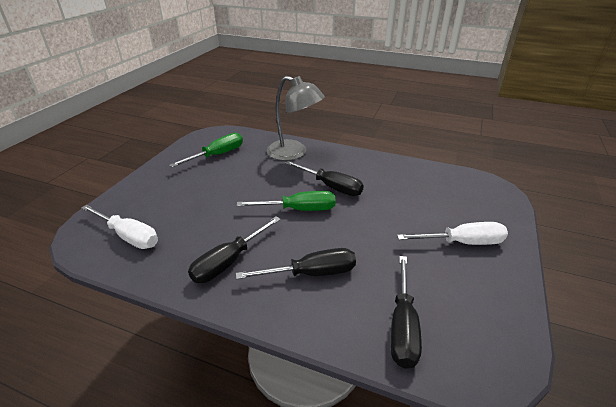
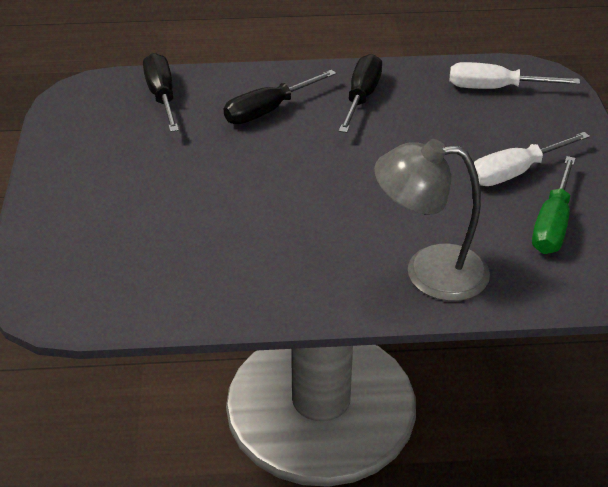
camera: 155 degrees right, 5 degrees up
(299, 209) = (334, 171): green screwdriver -> none
(331, 187) = (315, 219): black screwdriver -> none
(462, 242) = (104, 188): white screwdriver -> white screwdriver (515, 172)

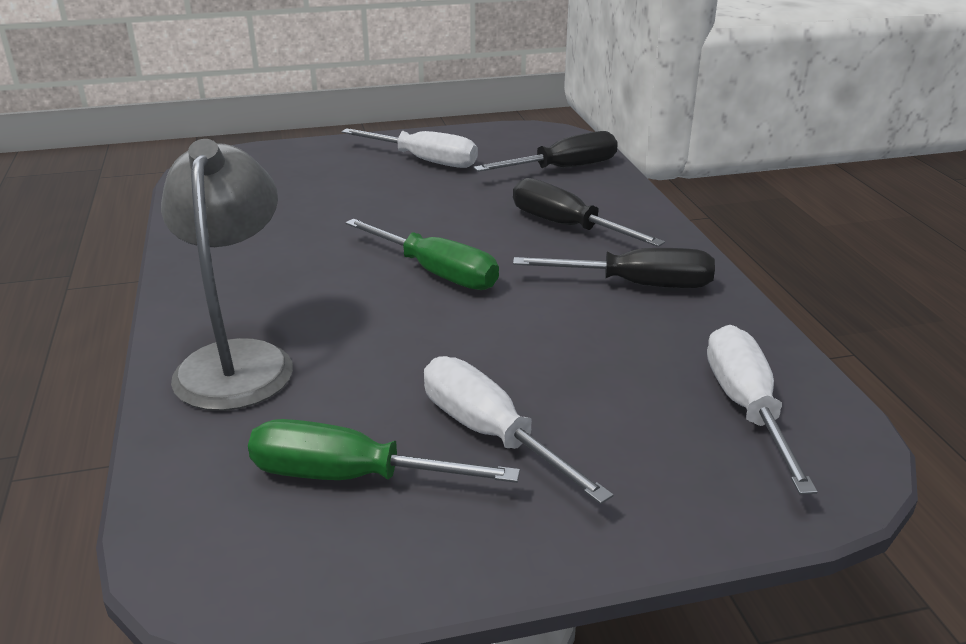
camera: 80 degrees right, 10 degrees down
(107, 165) = (424, 161): none -> white screwdriver
(324, 176) = (436, 272): none -> green screwdriver

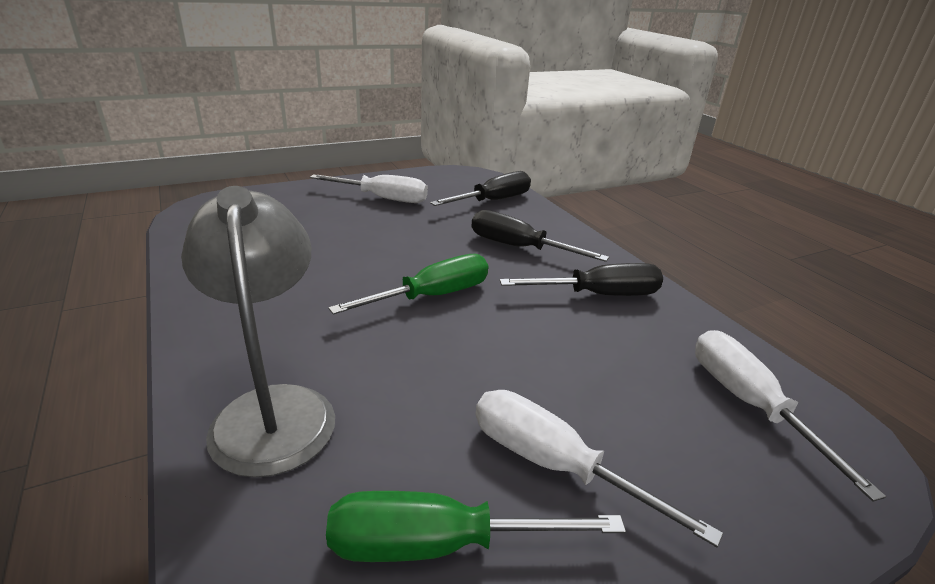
camera: 15 degrees left, 0 degrees up
(436, 272) = (431, 296): green screwdriver -> green screwdriver turned 60 degrees counterclockwise

